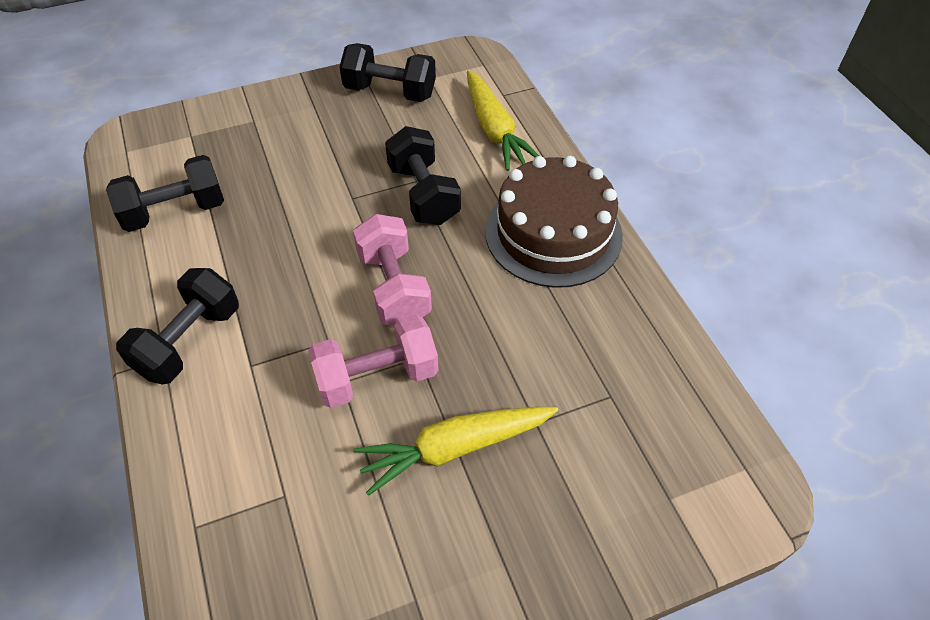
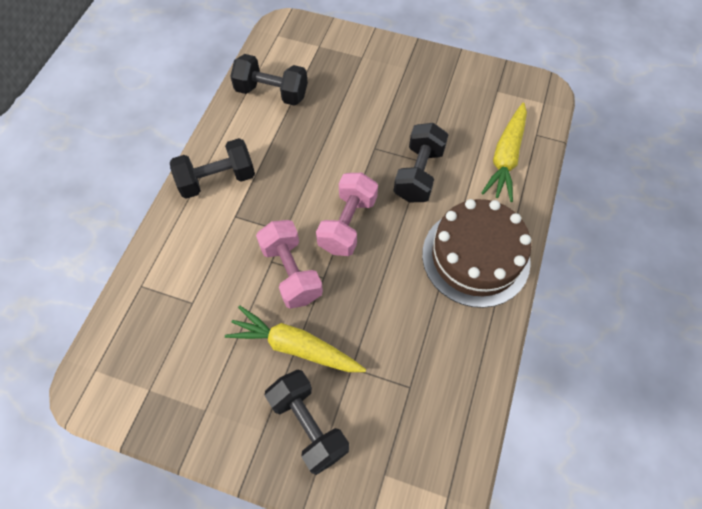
camera: 40 degrees right, 10 degrees up
(377, 377) = (291, 272): pink dumbbell -> pink dumbbell turned 45 degrees clockwise
(390, 92) = (462, 86): black dumbbell -> black dumbbell (308, 425)

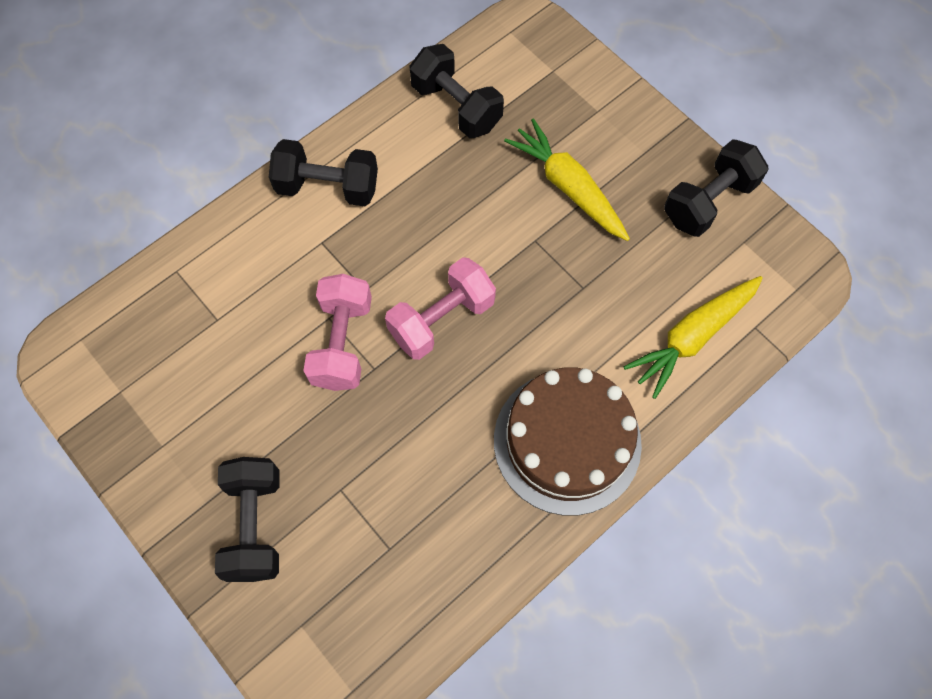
camera: 30 degrees right, 5 degrees up
(295, 346) = (294, 430): yellow carrot -> yellow carrot (568, 187)
(419, 174) = (567, 301): black dumbbell -> black dumbbell (708, 202)

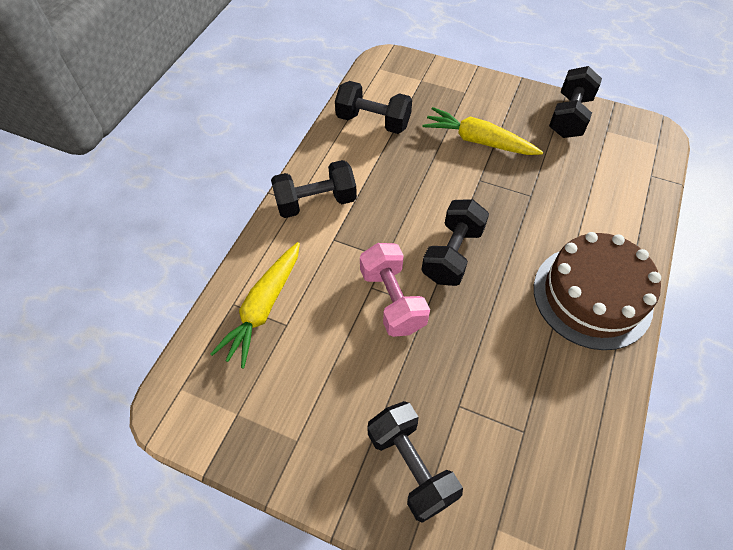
camera: 25 degrees left, 10 degrees down
(441, 319) = (452, 254): pink dumbbell -> black dumbbell
(692, 337) = (620, 196): yellow carrot -> yellow carrot (264, 308)

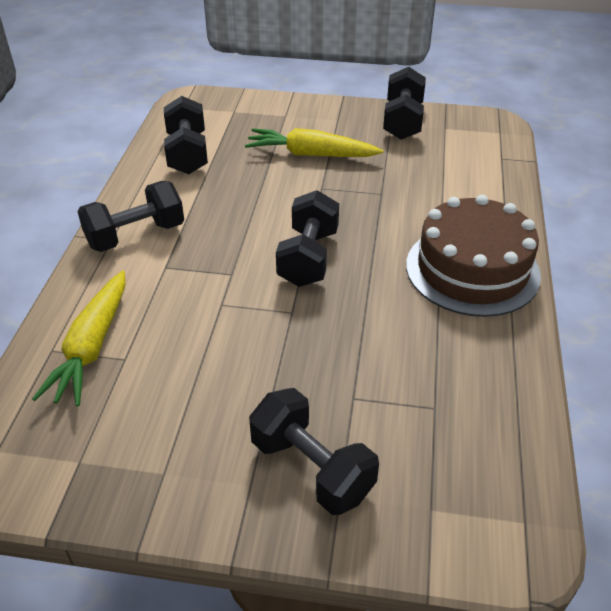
camera: 15 degrees left, 15 degrees down
(373, 121) = (187, 154): black dumbbell -> black dumbbell turned 75 degrees clockwise
(392, 300) = (249, 311): pink dumbbell -> none

